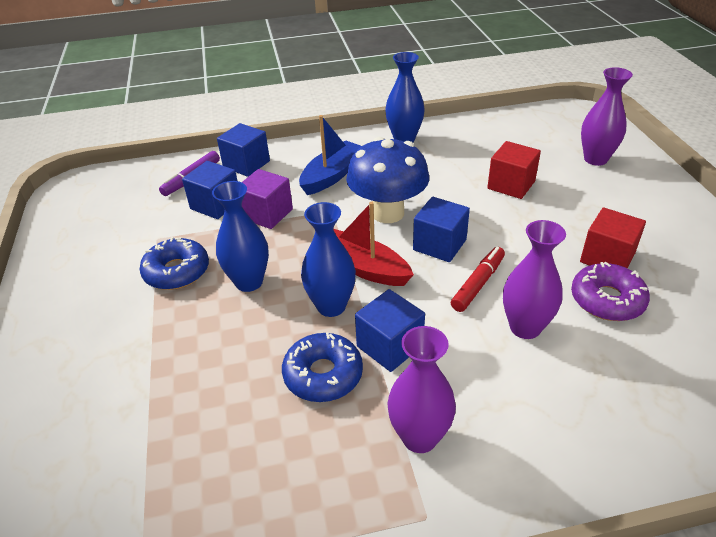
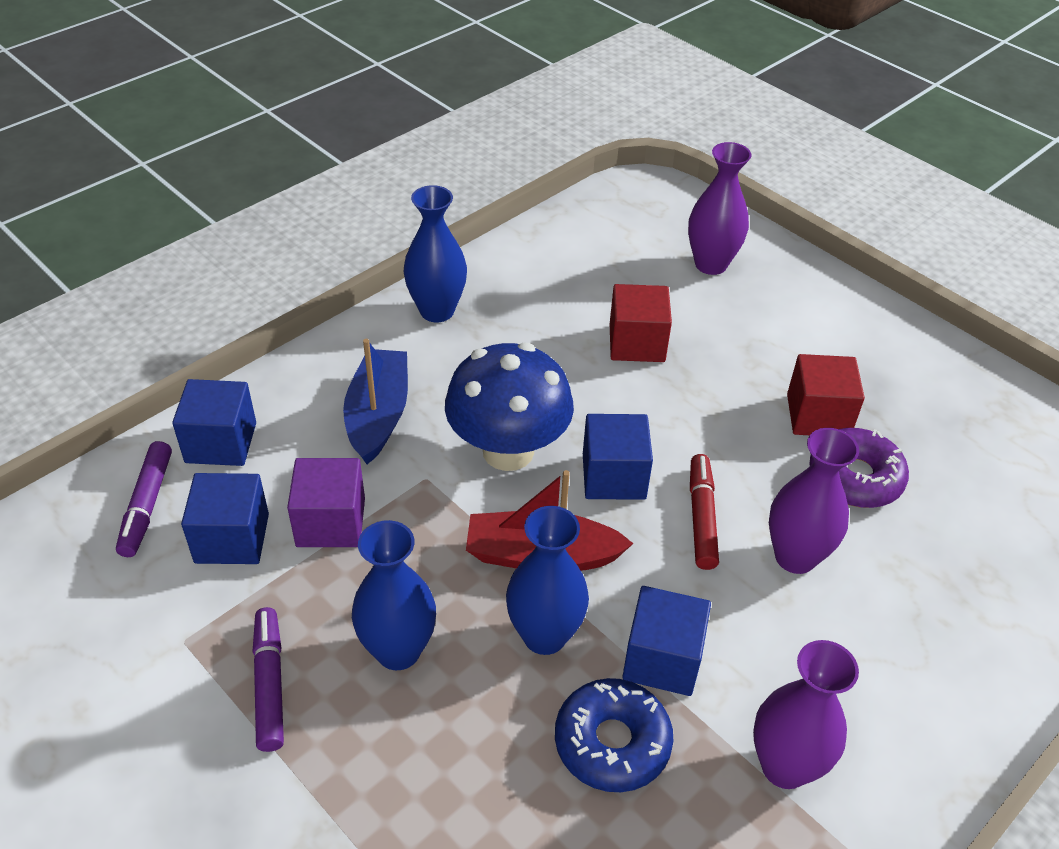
camera: 35 degrees left, 5 degrees up
(177, 271) = (269, 684): blue donut -> purple marker

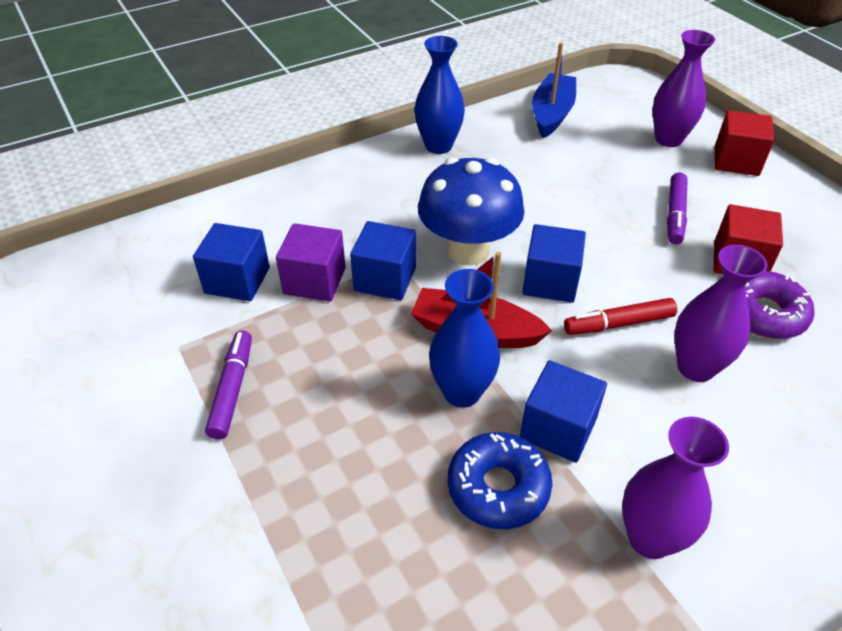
camera: 15 degrees right, 0 degrees up
(147, 505) = (183, 248): purple marker -> purple marker (675, 214)
(221, 442) = (250, 214): blue cube -> blue cube (385, 279)
(378, 415) = (373, 211): blue boat -> blue boat (552, 114)
(398, 650) = (339, 382): blue vase -> none
(637, 343) = (593, 188): red cube -> red cube (736, 161)
(701, 517) = (618, 324): red marker -> red marker turned 120 degrees counterclockwise

